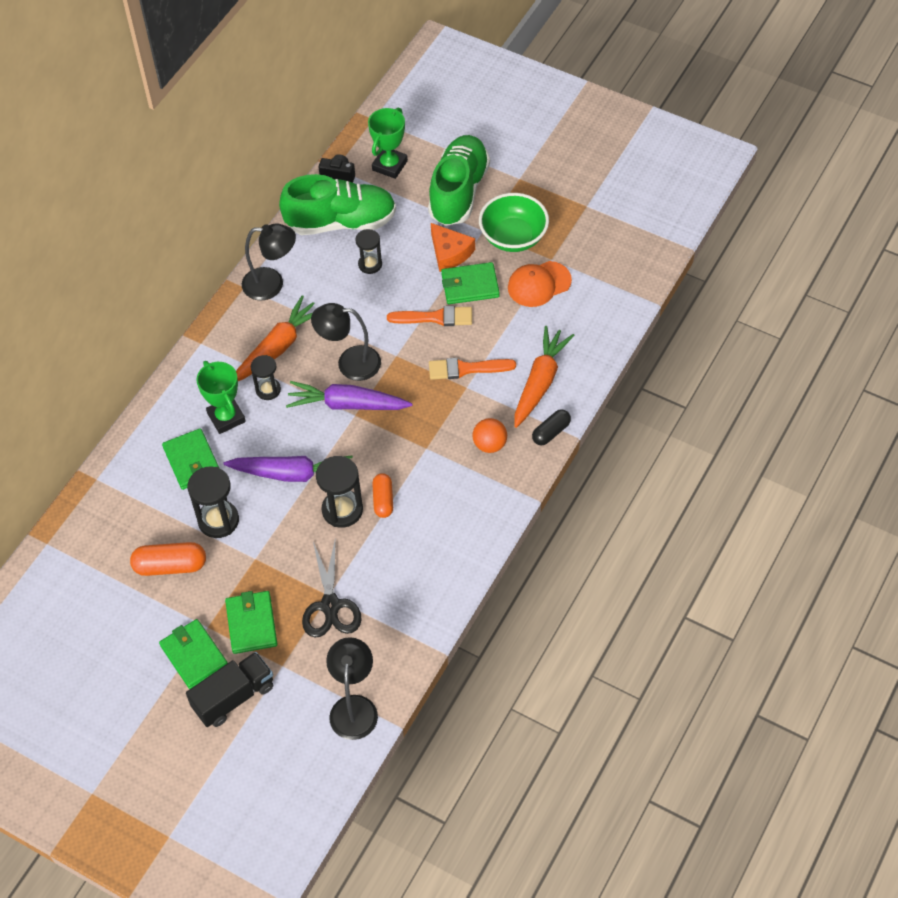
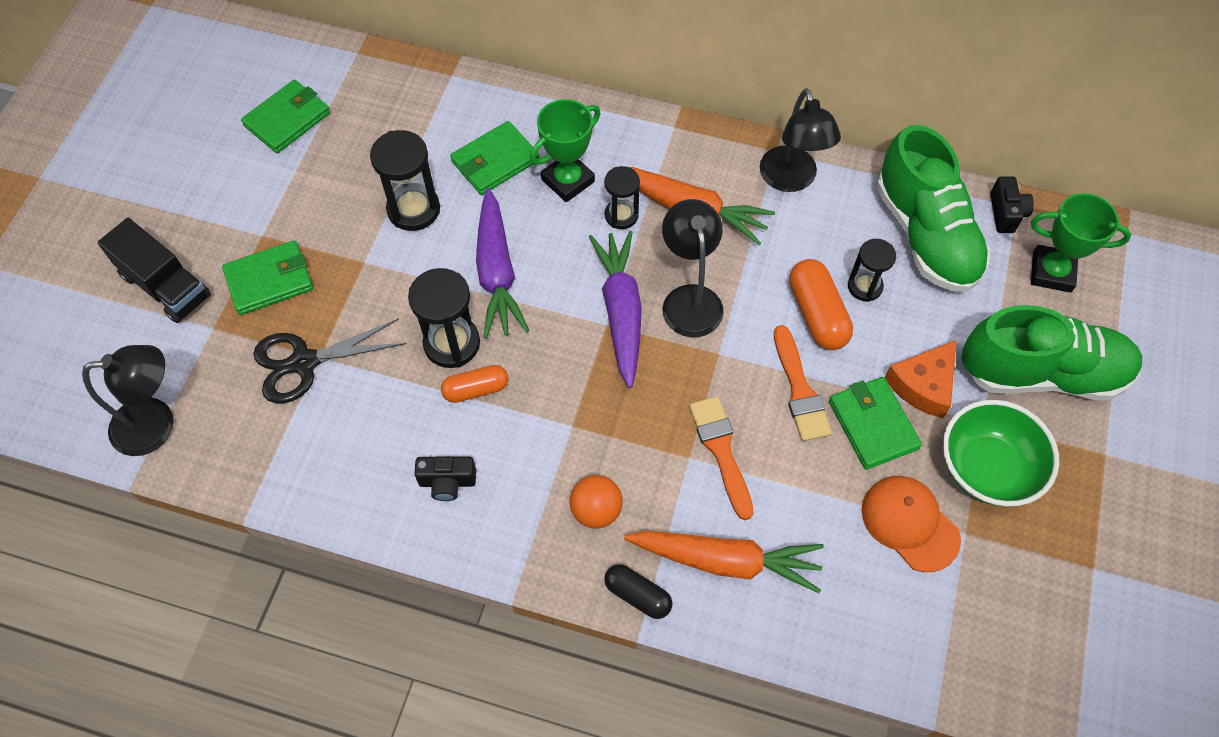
camera: 75 degrees right, 5 degrees up
(170, 566) = (342, 176): orange capsule -> orange capsule (817, 314)
(194, 656) = (220, 231): green wallet -> green wallet (287, 119)
(448, 526) = (447, 482): none -> black camera

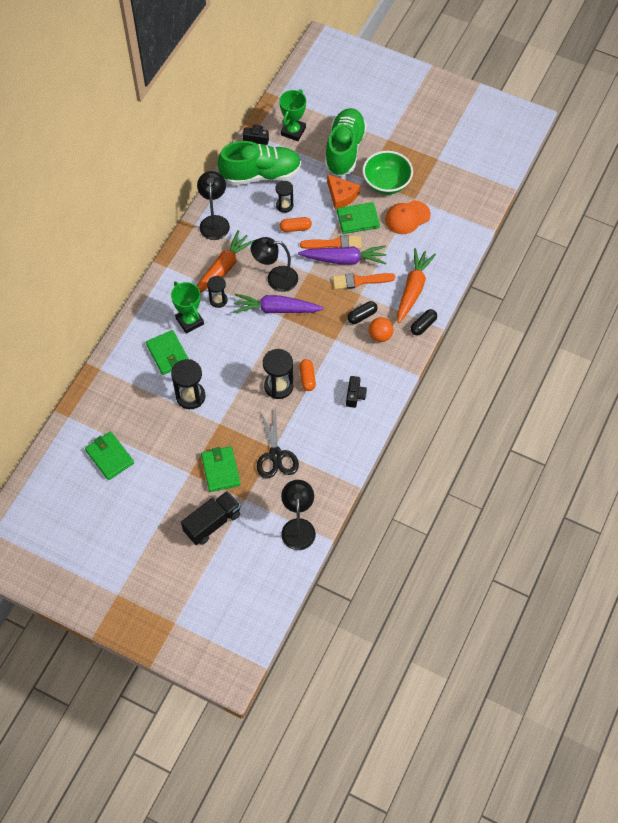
camera: 80 degrees left, 0 degrees up
(497, 273) = (240, 361): purple carrot -> purple carrot (344, 259)
(637, 468) = (362, 316): none -> black capsule
(791, 180) = (214, 222): black lamp -> black lamp turned 90 degrees counterclockwise
(817, 314) = (295, 228): orange capsule -> orange capsule, size x0.66

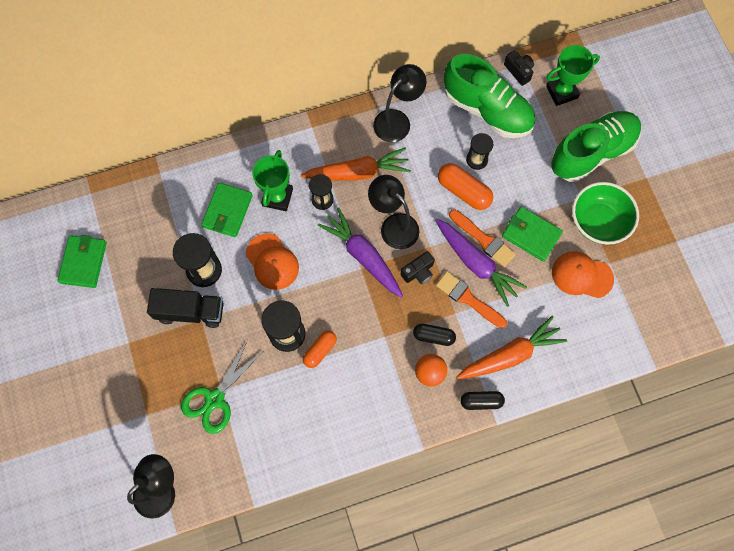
camera: 45 degrees right, 10 degrees up
(212, 523) = (97, 409): black truck -> black truck (190, 312)
(220, 470) = (155, 366): green wallet -> none
(226, 357) = (272, 262): none -> orange cap
(275, 455) = (215, 399): black scissors -> green scissors
(295, 228) = (463, 191): orange capsule -> orange capsule, size x1.53
(341, 196) = (540, 197): orange cheese -> none
(355, 395) = (344, 410): black camera -> black camera (418, 272)

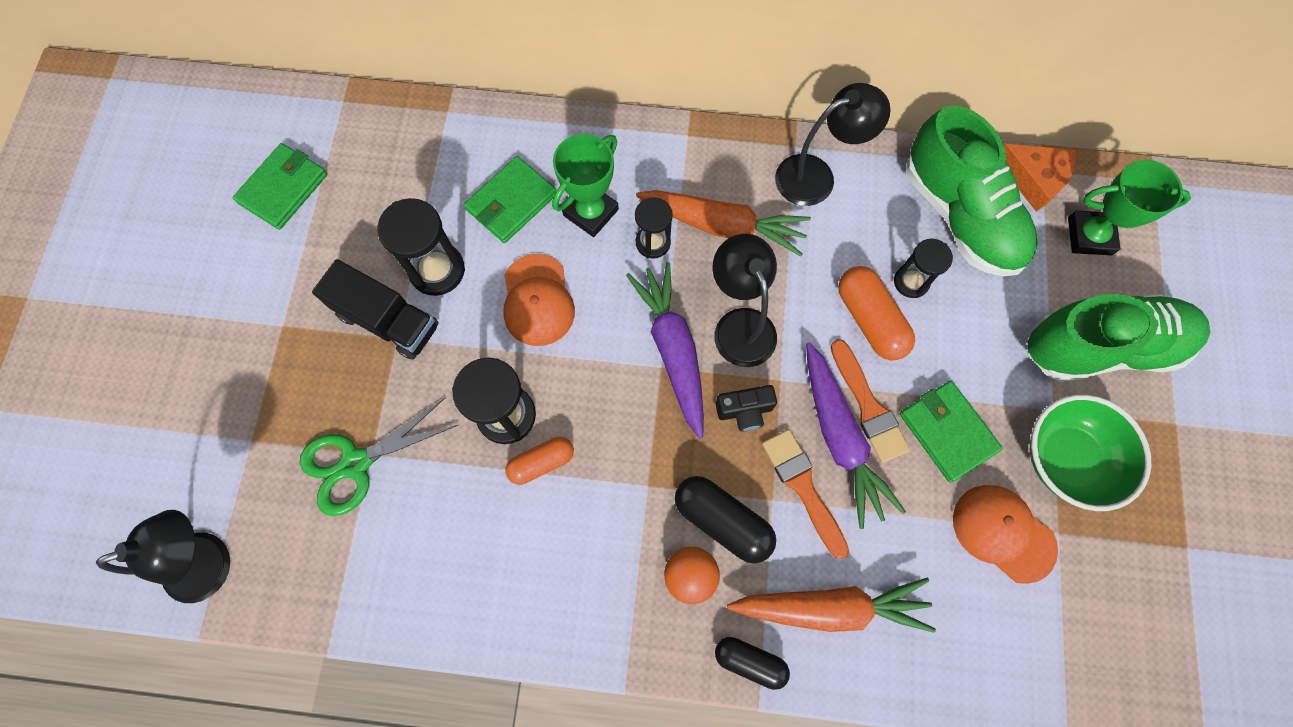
camera: 25 degrees right, 0 degrees up
(433, 336) = (722, 521): black capsule -> black capsule, size x1.53
(518, 71) = (1034, 179): black camera -> orange cheese

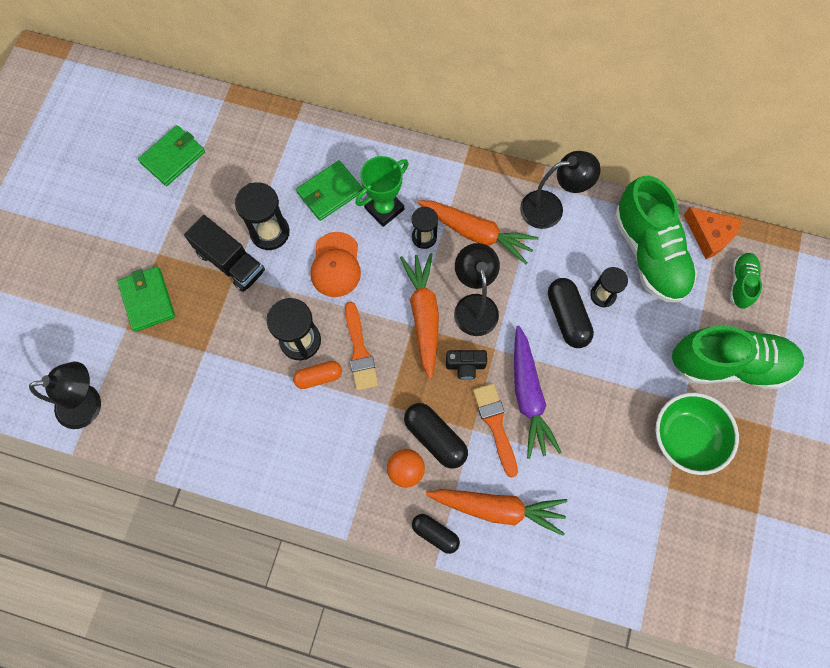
camera: 10 degrees right, 0 degrees up
(356, 463) = (193, 356): green scissors -> none
(673, 350) = (423, 315): purple carrot -> orange carrot
(868, 406) = (553, 377): orange brush -> orange brush (360, 351)
(870, 320) = (567, 317): orange capsule -> black capsule
(947, 432) = (605, 404): green wallet -> green wallet (147, 300)
(1003, 533) = (628, 480): orange cap -> none
(1089, 236) = (740, 283): green trophy -> green shoe

